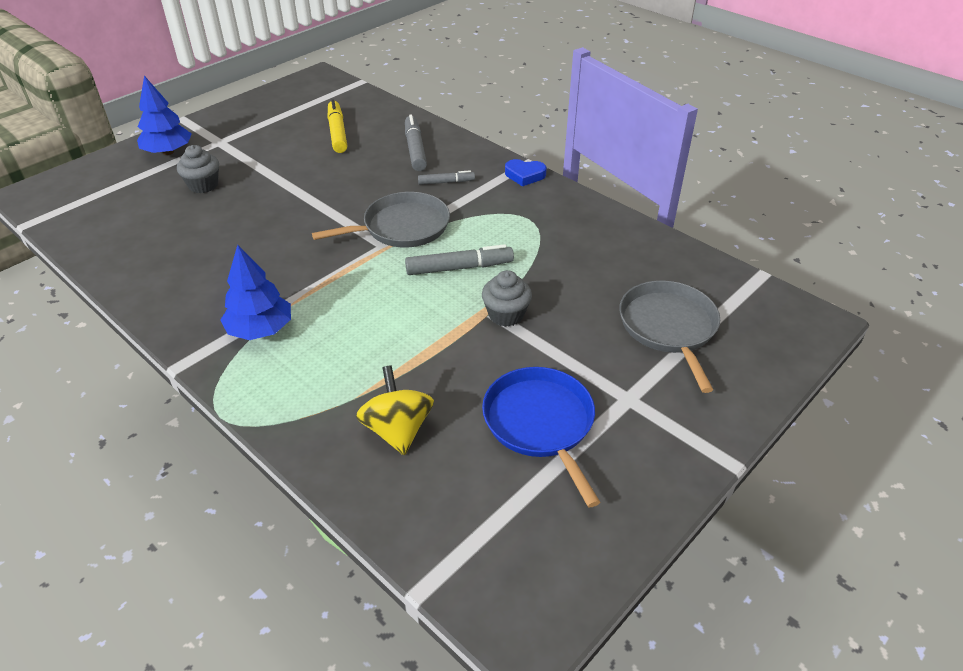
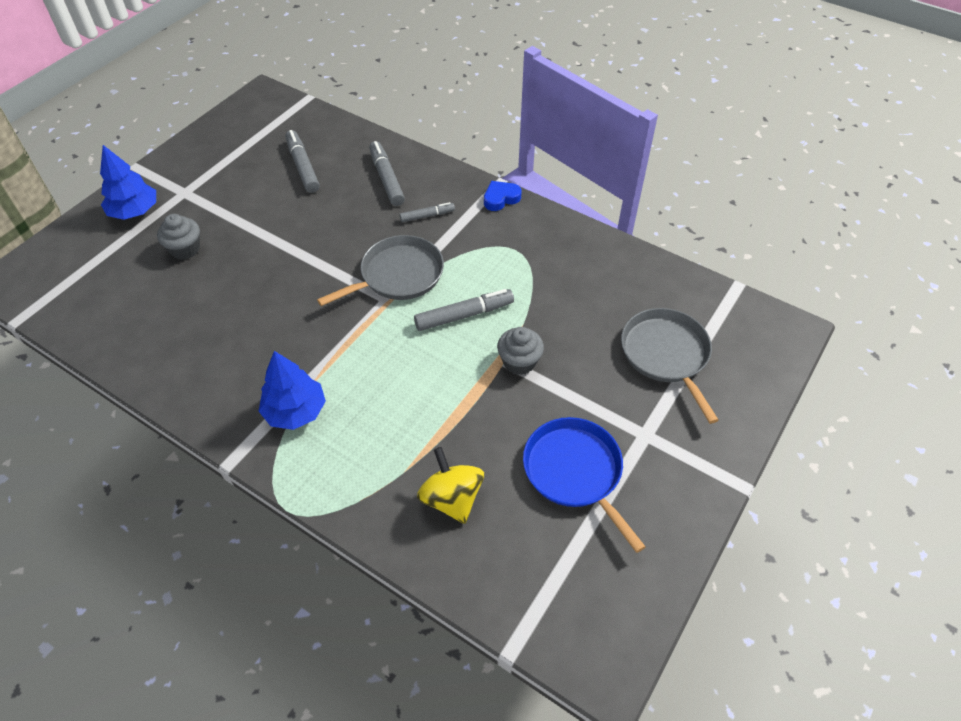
camera: 10 degrees left, 10 degrees up
(337, 132) = (302, 166): yellow marker -> grey marker
(525, 175) = (501, 198): blue heart -> blue heart turned 150 degrees clockwise

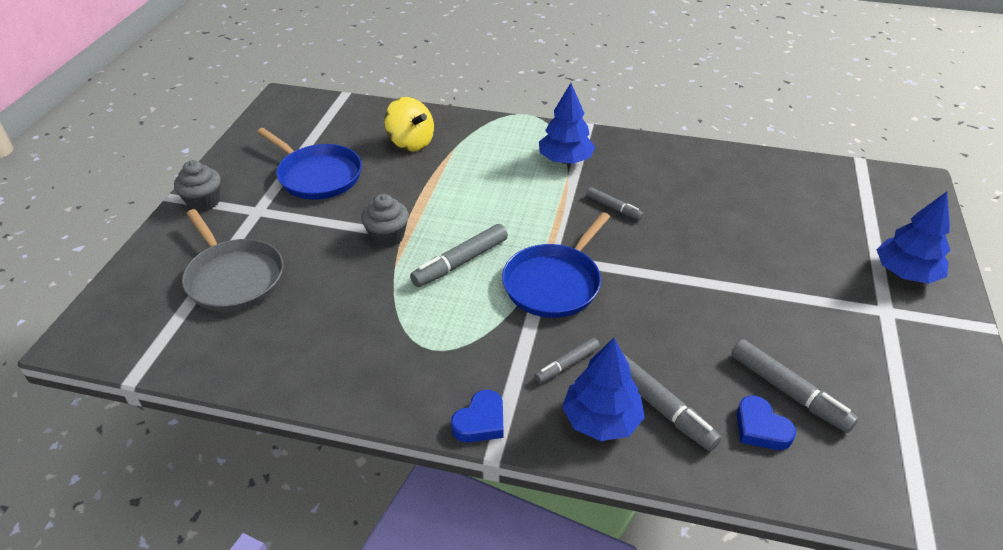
camera: 160 degrees right, 10 degrees down
(185, 249) = (800, 250): grey cupcake -> grey cupcake (204, 202)
(295, 334) = (613, 208): none -> grey marker
(338, 155) = (761, 428): none -> blue heart
(398, 275) = (554, 283): grey pan -> blue pan
(427, 181) = (601, 420): none -> blue tree

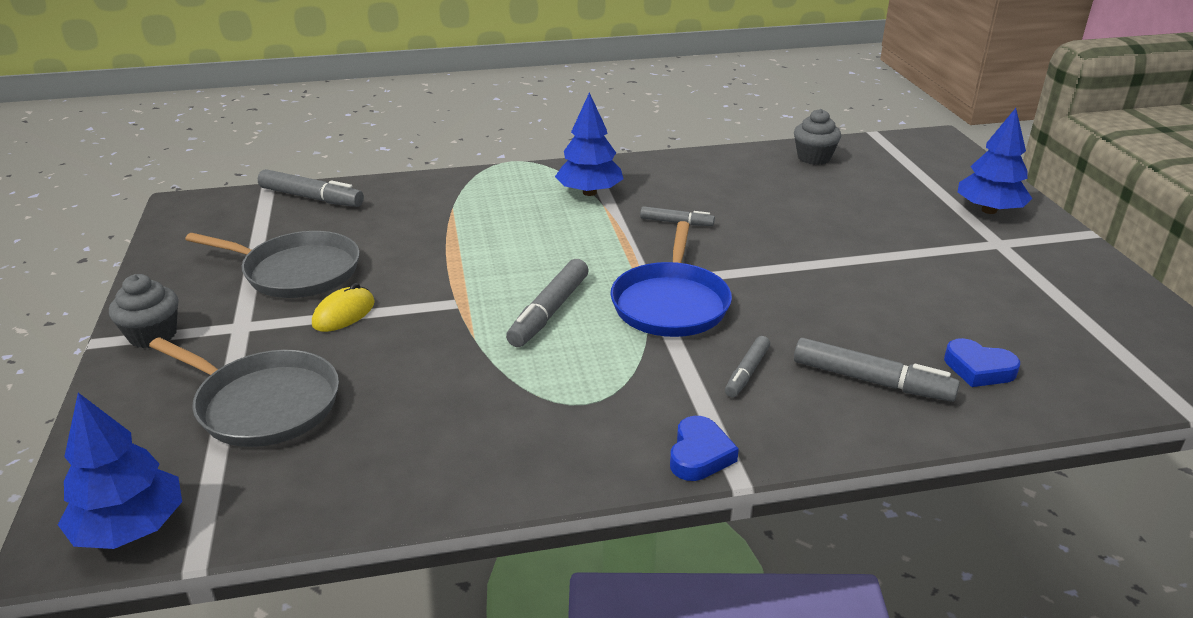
camera: 25 degrees left, 10 degrees down
(317, 175) = (297, 271): blue pan -> grey pan
(324, 220) = (344, 313): none -> yellow mouse
(387, 236) = (439, 309): grey cupcake -> grey cupcake (814, 158)
(411, 142) = (394, 214): yellow spinning top -> none
(601, 420) = (825, 411): blue tree -> blue tree (130, 529)
(788, 392) = (976, 331): grey marker -> grey marker (312, 198)

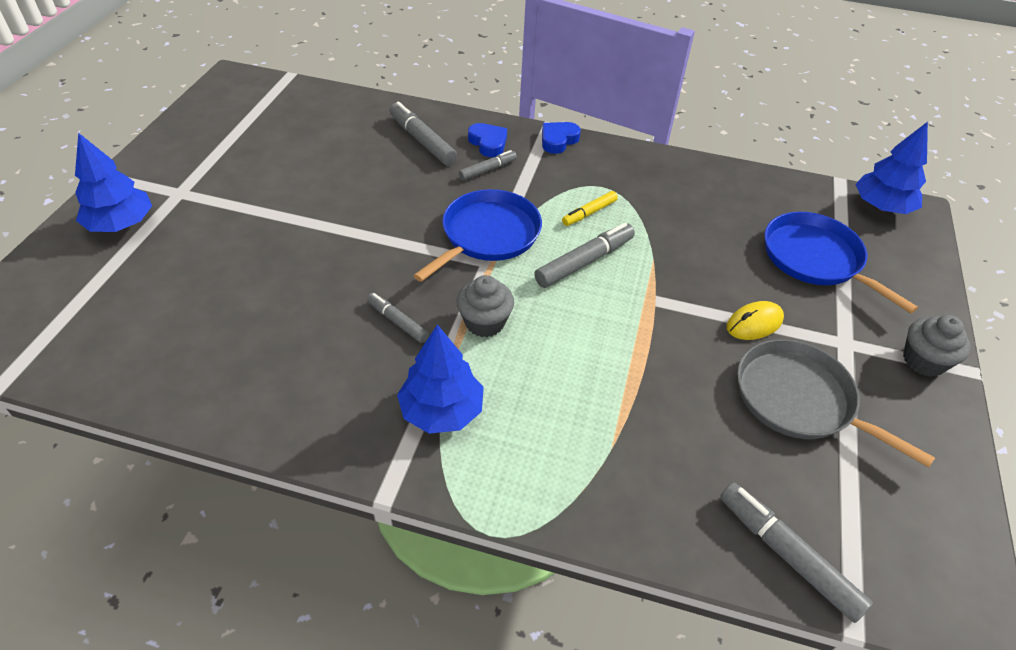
camera: 155 degrees left, 15 degrees up
(263, 404) = (815, 259): grey pan -> blue pan
(578, 363) = (589, 213): none -> yellow marker
(814, 158) = (138, 367): grey cupcake -> grey cupcake (485, 322)
(978, 369) = (353, 125): blue heart -> blue heart (488, 143)

